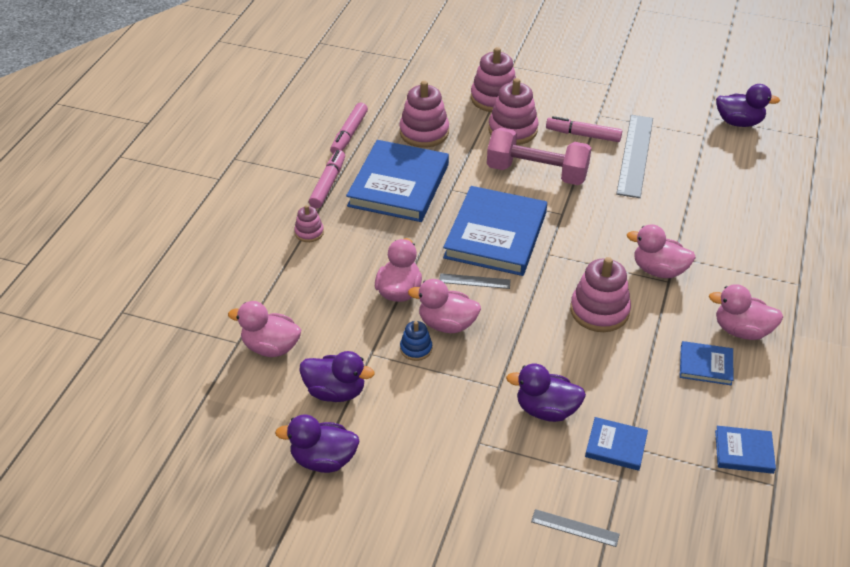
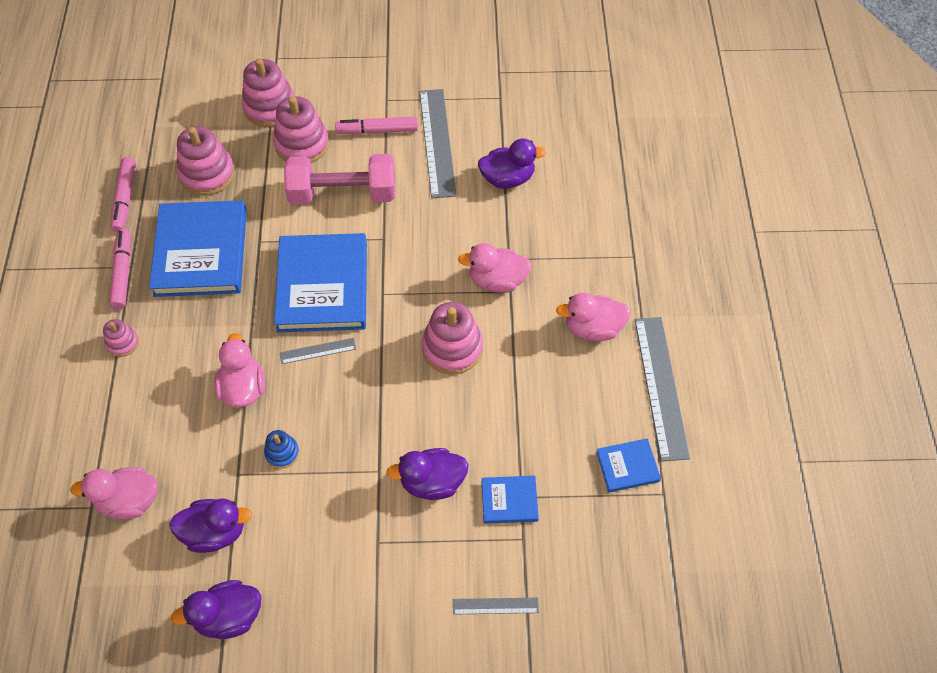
camera: 20 degrees left, 15 degrees up
(447, 324) = (305, 413): pink duck -> none
(705, 365) = (569, 380): blue book -> none
(739, 122) = (530, 71): purple duck -> purple duck (507, 178)
(797, 395) = (661, 387): none -> grey ruler

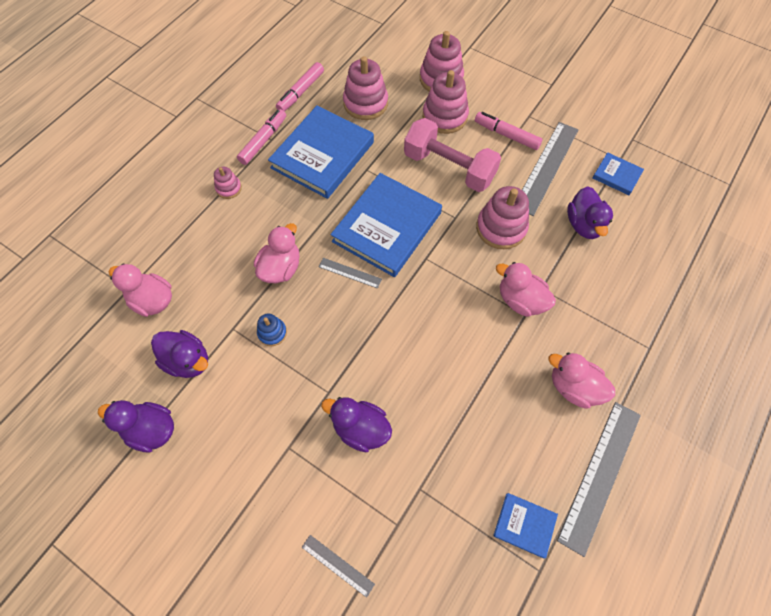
camera: 35 degrees right, 5 degrees up
(452, 348) = (449, 332): pink stacking toy -> pink stacking toy (501, 228)
(507, 178) = (583, 225): purple duck -> purple duck turned 60 degrees clockwise
(509, 501) = (408, 485): blue book -> blue book (616, 175)

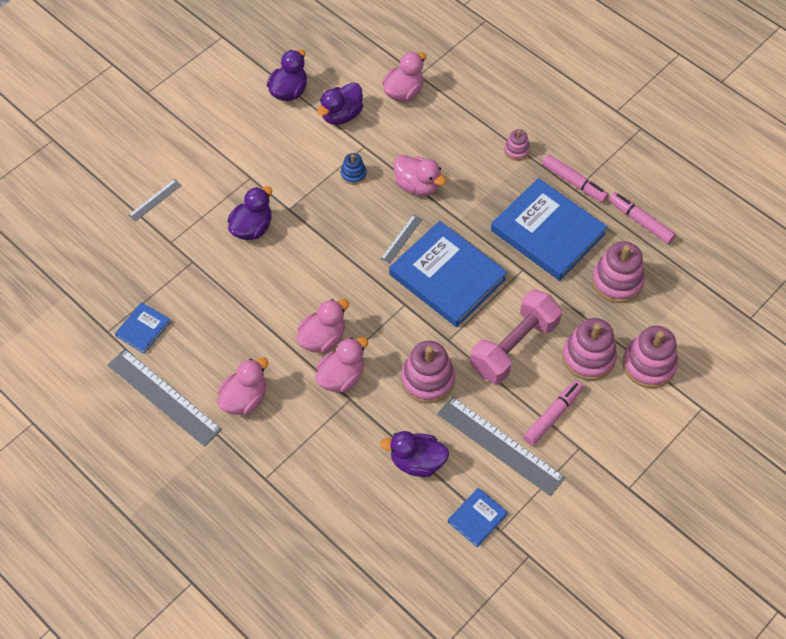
camera: 100 degrees right, 5 degrees down
(483, 325) = (322, 338): none -> pink duck

